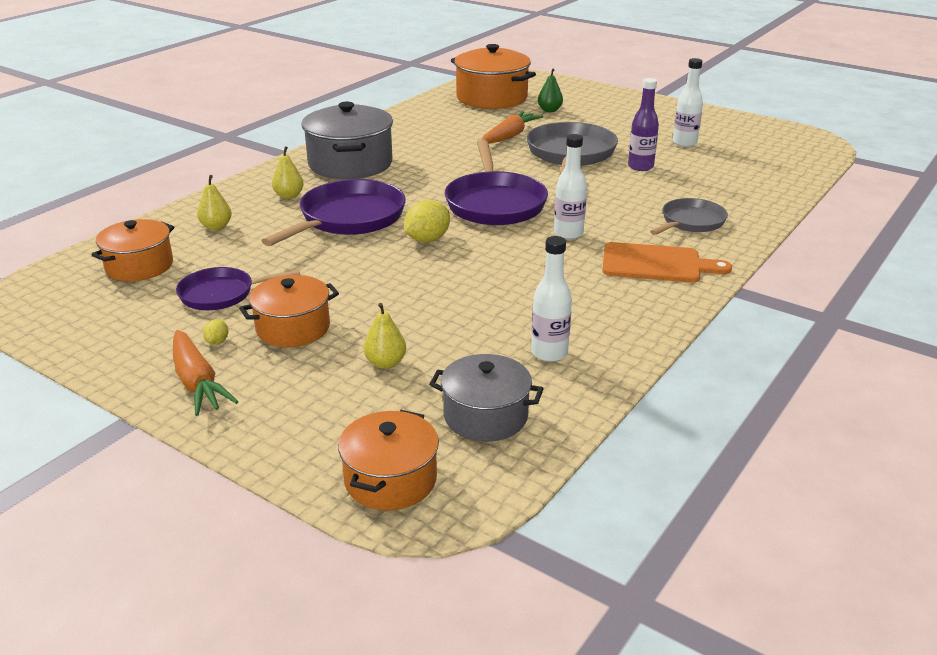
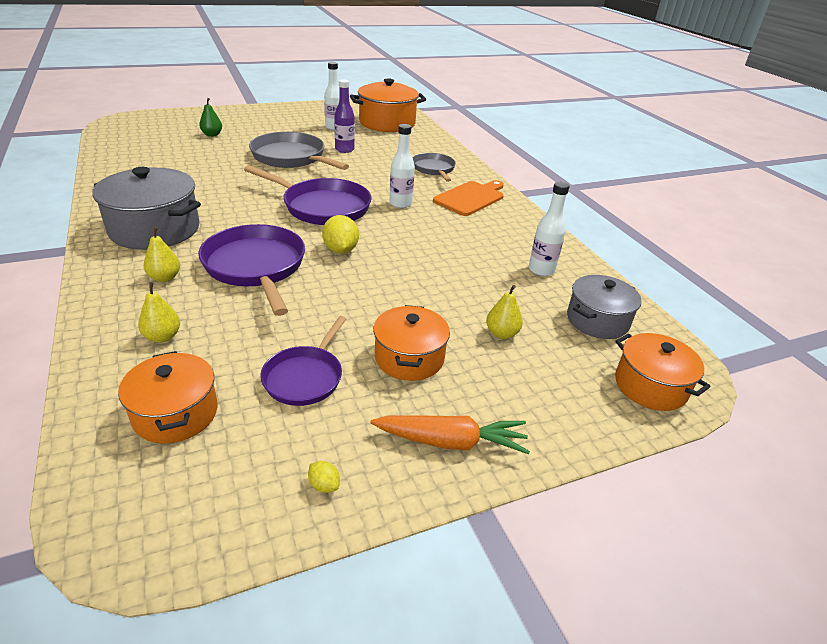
camera: 60 degrees left, 5 degrees up
(217, 341) = (390, 407): yellow lemon -> yellow lemon (324, 485)
(491, 98) = (149, 140): orange pot -> orange pot (387, 123)
(510, 136) = (227, 161): orange carrot -> none

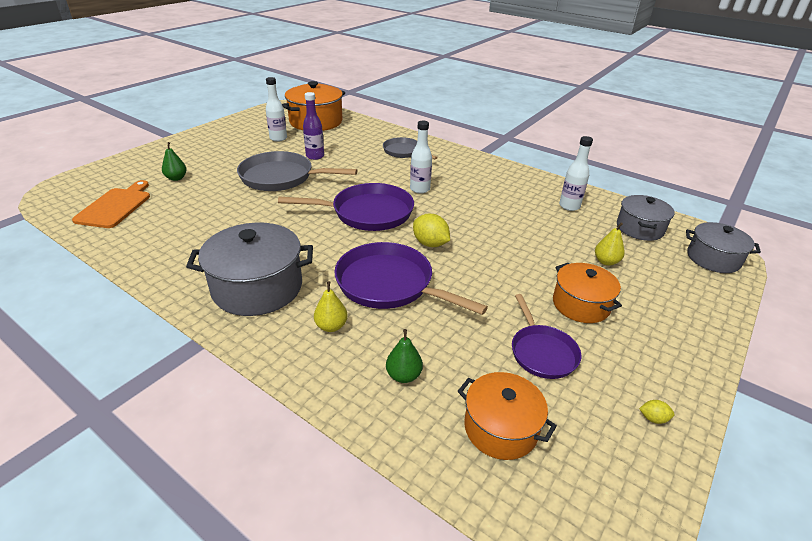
camera: 30 degrees left, 0 degrees up
(163, 337) = (403, 375): yellow pear -> green pear
(451, 442) = (674, 348): orange carrot -> none
(470, 198) = (459, 167): orange cutting board -> orange cutting board (115, 206)
(650, 386) = (713, 259): orange pot -> grey pot

